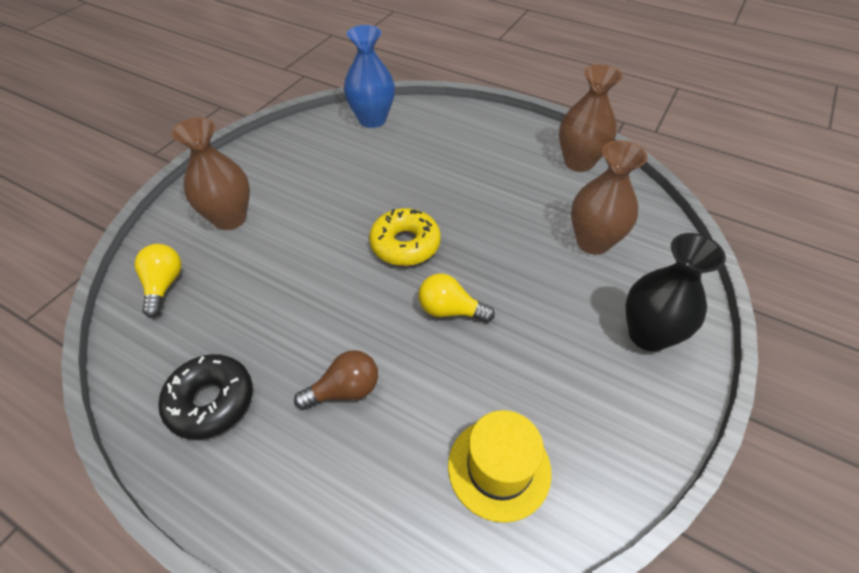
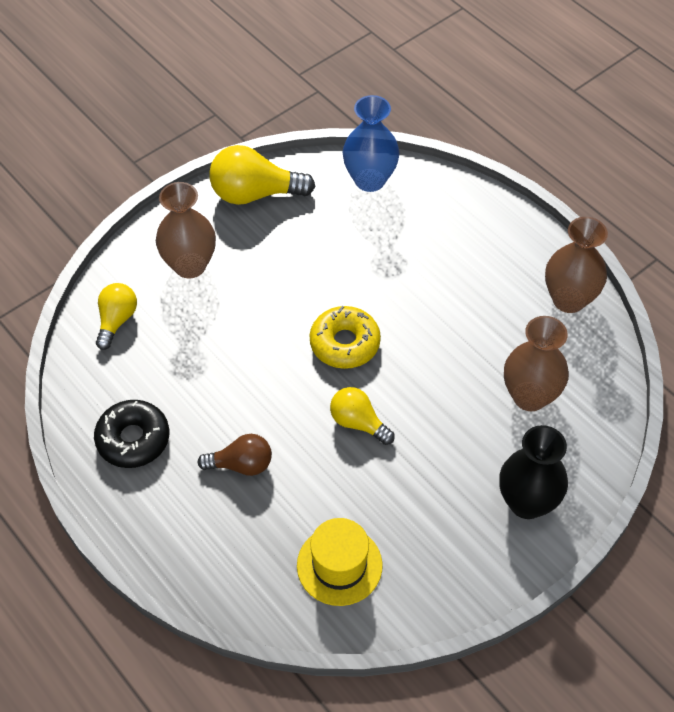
camera: 20 degrees right, 5 degrees up
(275, 150) = (255, 194): none -> yellow light bulb

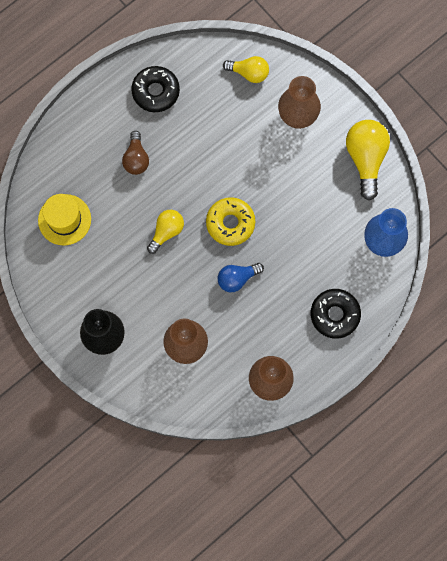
camera: 90 degrees right, 20 degrees up
(426, 335) = (237, 279): none -> blue light bulb
(469, 229) = (335, 315): none -> black donut

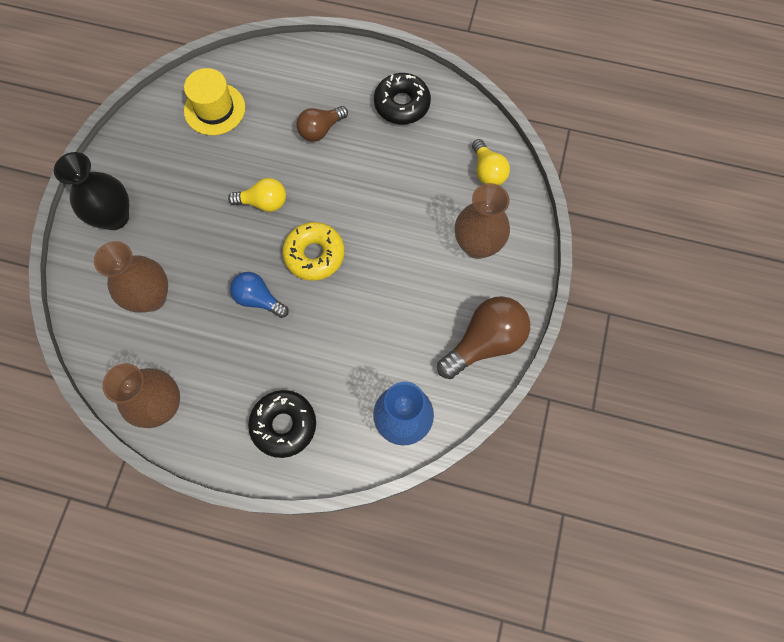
camera: 55 degrees right, 5 degrees down
(365, 159) = (485, 342): yellow light bulb -> brown light bulb

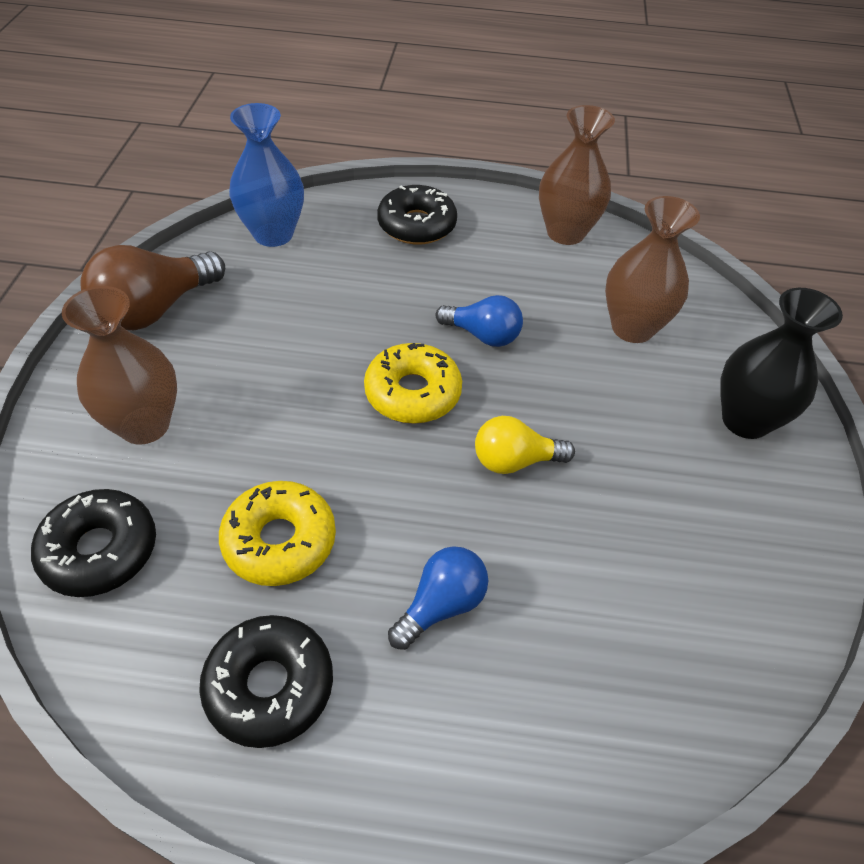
camera: 170 degrees right, 20 degrees down
(214, 109) = (672, 630): yellow hat -> none
(320, 130) = (441, 605): brown light bulb -> blue light bulb
(397, 168) = (279, 541): none -> yellow donut
(487, 171) = (100, 550): yellow light bulb -> black donut

